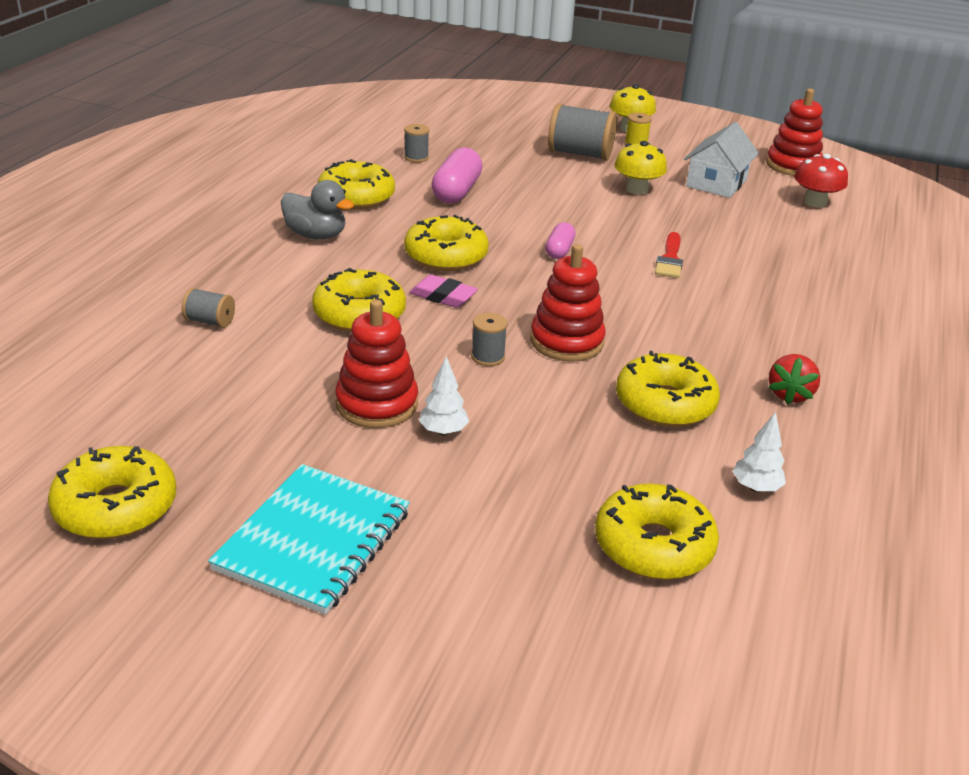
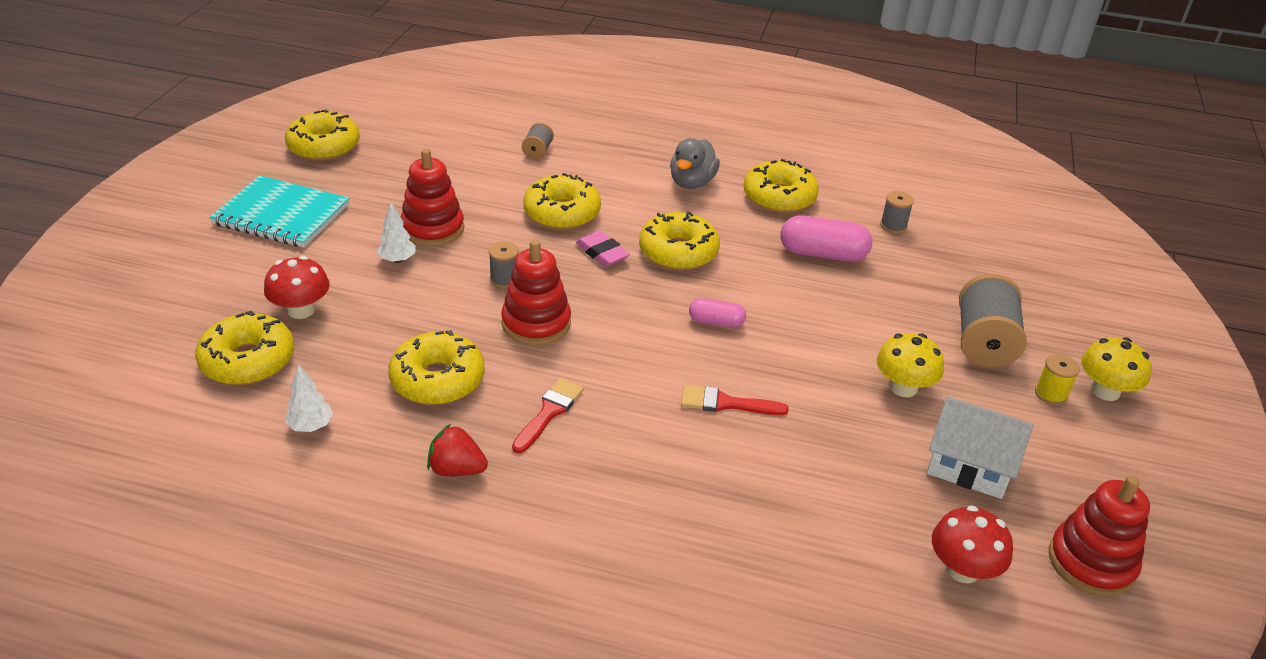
camera: 85 degrees right, 5 degrees up
(443, 296) = (602, 253): pink eraser -> pink eraser turned 60 degrees counterclockwise
(548, 507) = (301, 310): none -> red mushroom
(700, 342) = (549, 412): none -> red brush

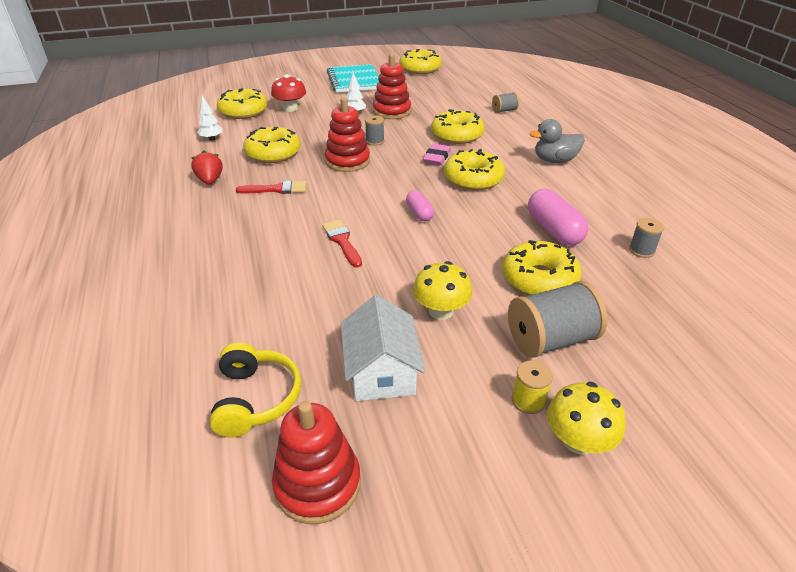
camera: 60 degrees right, 0 degrees up
(779, 197) = (593, 194): yellow donut -> yellow donut (539, 279)
(962, 569) = (256, 398): red mushroom -> yellow headphones

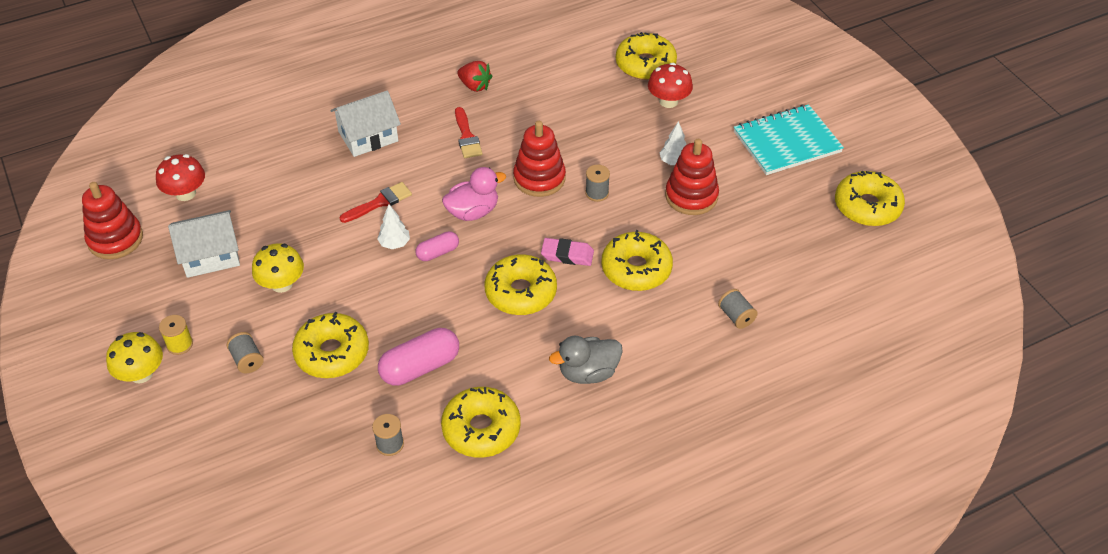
camera: 80 degrees right, 10 degrees up
(210, 181) = (475, 86): red strawberry -> red strawberry turned 60 degrees clockwise
(212, 139) = (566, 60): white tree -> white tree (394, 244)
(240, 243) = (368, 136): none -> white house
(256, 398) = (185, 193): yellow headphones -> red mushroom
(273, 153) = (544, 115): yellow donut -> yellow donut (481, 429)
(374, 193) = (473, 212): none -> pink duck
(551, 340) = (247, 360): grey spool -> grey spool, size x0.51
(554, 160) = (588, 372): grey duck -> grey duck turned 90 degrees counterclockwise

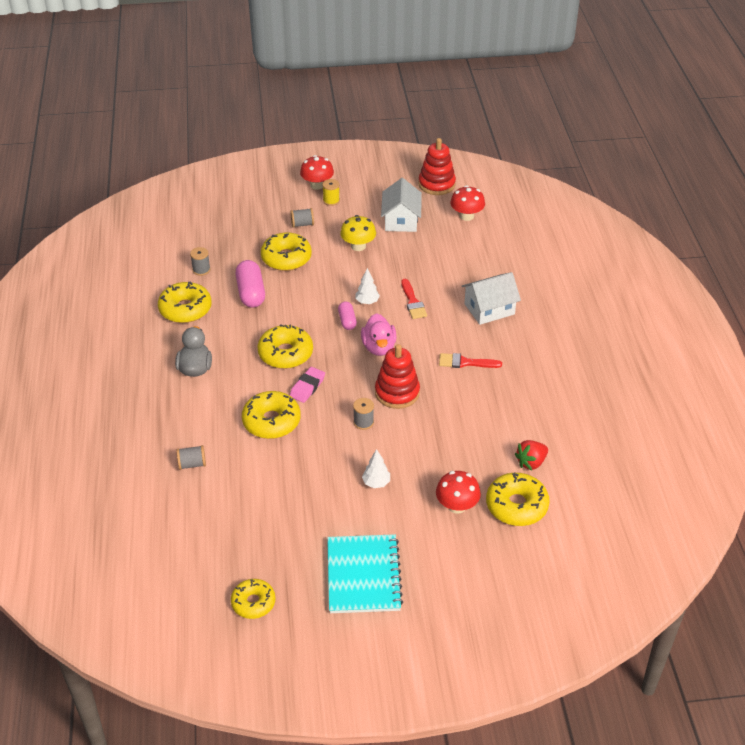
camera: 110 degrees right, 5 degrees down
(141, 374) = (317, 185): yellow mushroom -> red mushroom
(368, 136) = (489, 309): white house -> white house turned 75 degrees clockwise
(475, 86) = (528, 381): red strawberry -> red strawberry (531, 462)
(691, 196) = (330, 481): red stacking toy -> none
(867, 206) = (253, 603): yellow donut -> yellow donut, size x0.66

